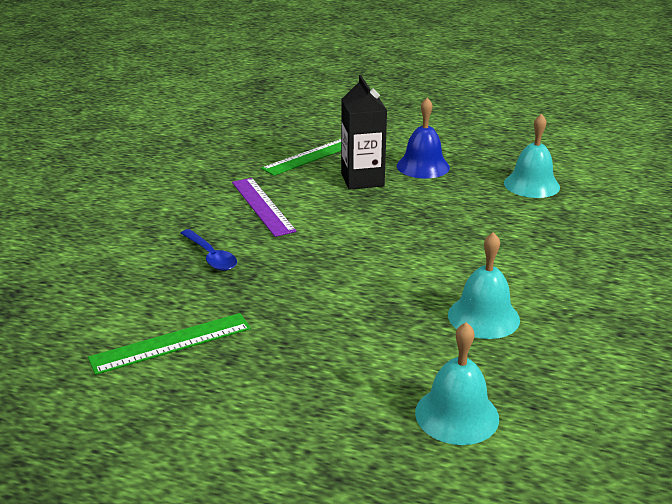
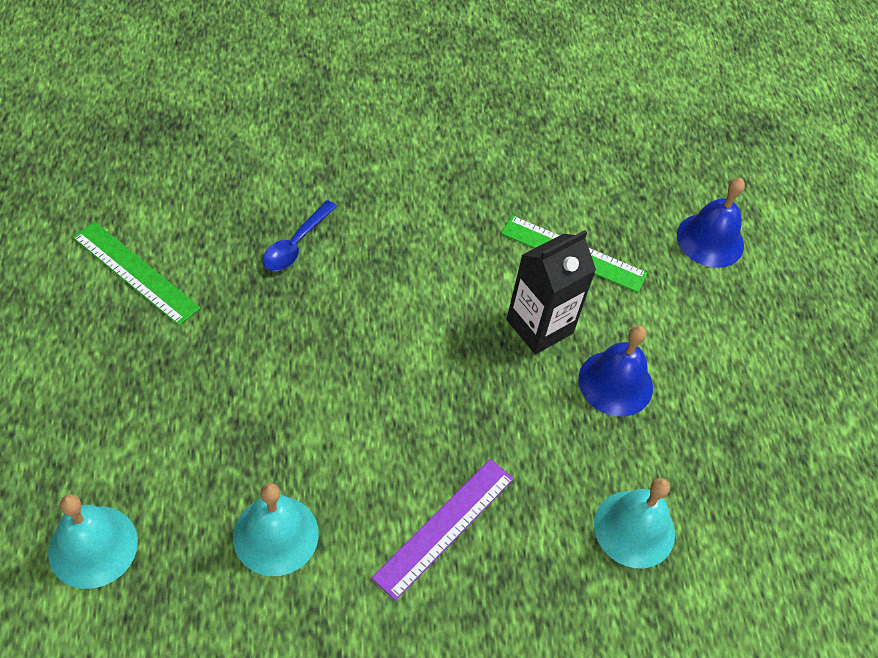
camera: 60 degrees right, 25 degrees up
(262, 206) = (422, 249): purple ruler -> purple ruler (444, 527)
(335, 115) = (710, 240): none -> blue bell

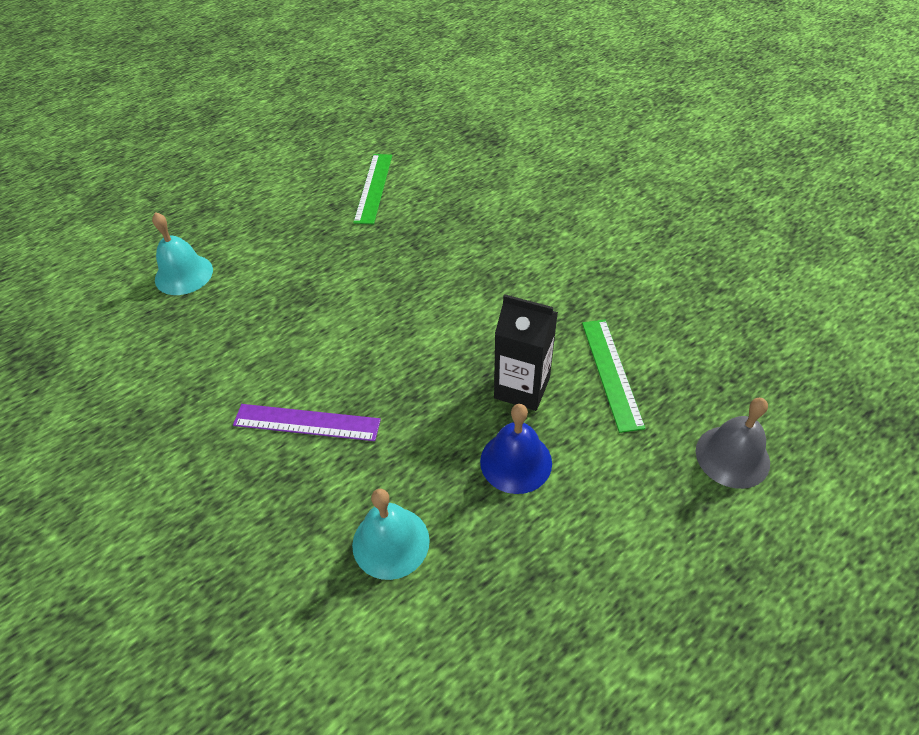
camera: 65 degrees right, 5 degrees down
(276, 535) = (242, 343): turquoise bell -> none
(296, 244) = (462, 234): blue spoon -> none
(710, 240) = (732, 456): blue bell -> grey bell

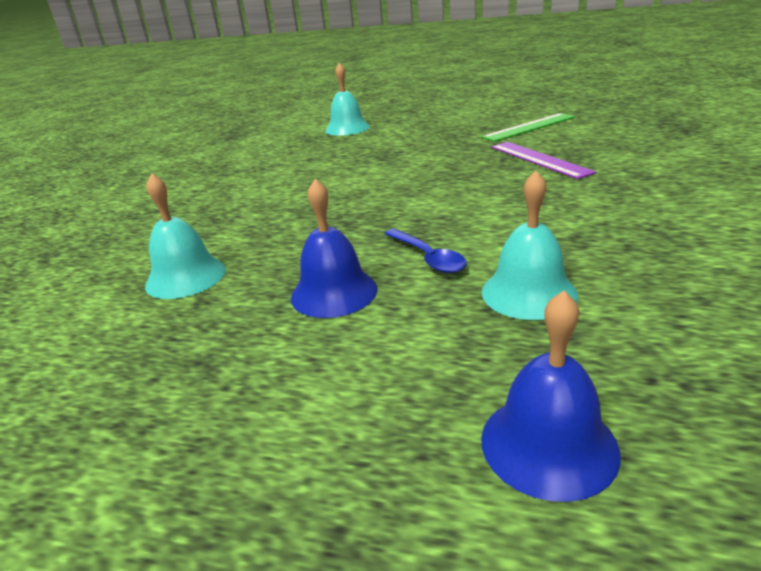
camera: 55 degrees right, 20 degrees down
(307, 422) = (272, 203): purple ruler -> purple ruler (539, 159)
(522, 388) = (427, 258): black carton -> blue spoon
(611, 373) = (528, 292): green ruler -> turquoise bell
(732, 456) = (548, 444): grey bell -> blue bell

